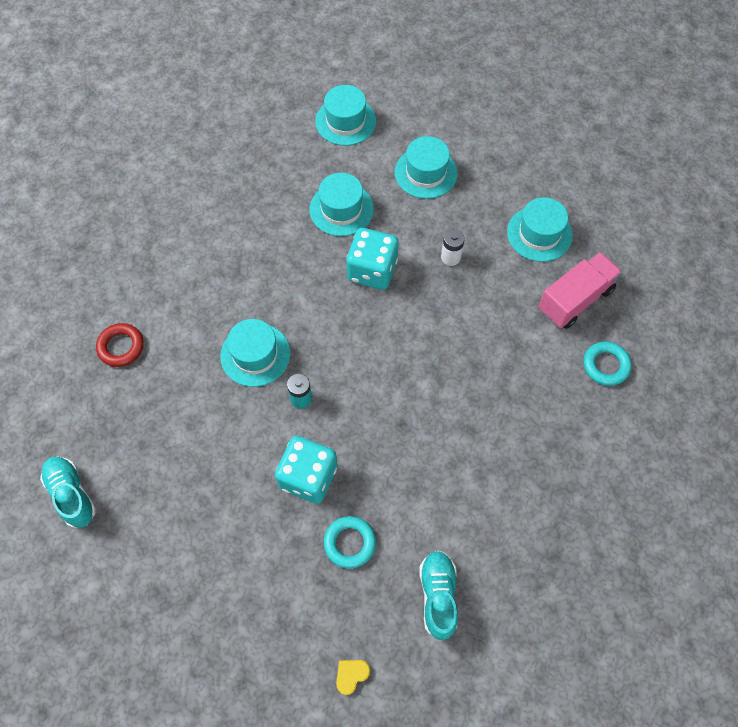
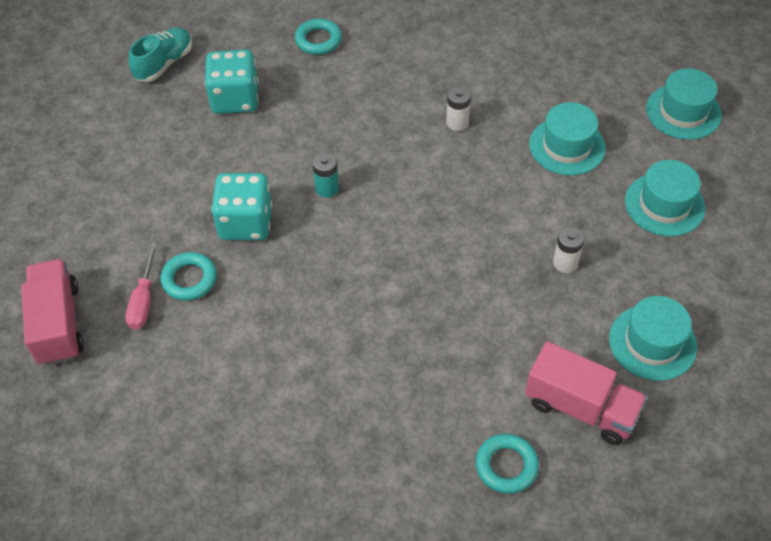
camera: 70 degrees right, 10 degrees down
(121, 347) = (318, 40): red ring -> turquoise ring
(255, 354) = (357, 137): turquoise hat -> none
(278, 274) = (457, 122): none -> white battery
(351, 675) = (58, 324): yellow heart -> pink truck
(356, 589) = (143, 300): none -> pink screwdriver
(372, 270) = (506, 197): turquoise dice -> turquoise dice (235, 99)
(438, 596) = (159, 373): turquoise shoe -> none

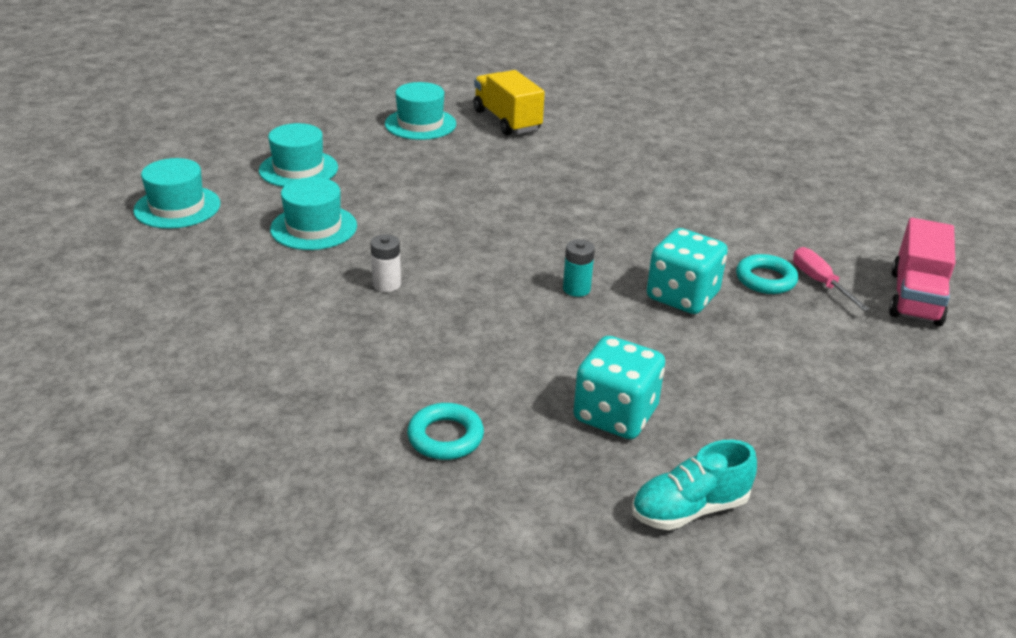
camera: 150 degrees left, 20 degrees down
(143, 300) = (819, 282): pink screwdriver -> pink screwdriver turned 60 degrees counterclockwise
(506, 466) = (584, 120): turquoise ring -> none
(565, 263) = (423, 172): white battery -> none
(581, 407) = (507, 121): pink truck -> yellow truck

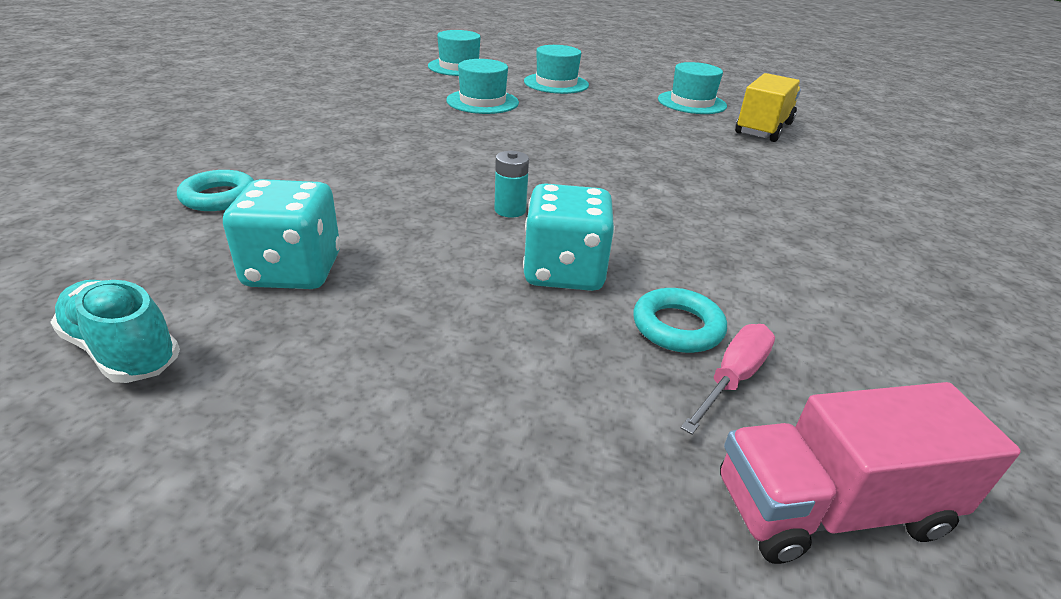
camera: 60 degrees right, 0 degrees up
(387, 284) = (430, 136): white battery -> none

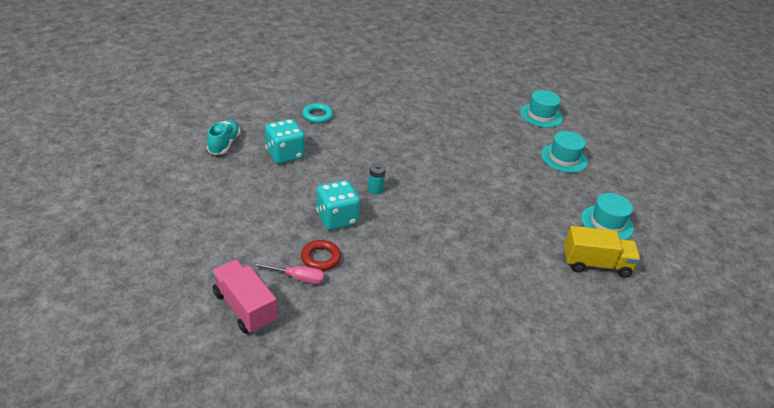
camera: 60 degrees right, 5 degrees up
(482, 102) = (495, 141): turquoise hat -> none
(677, 327) = (320, 258): turquoise ring -> red ring

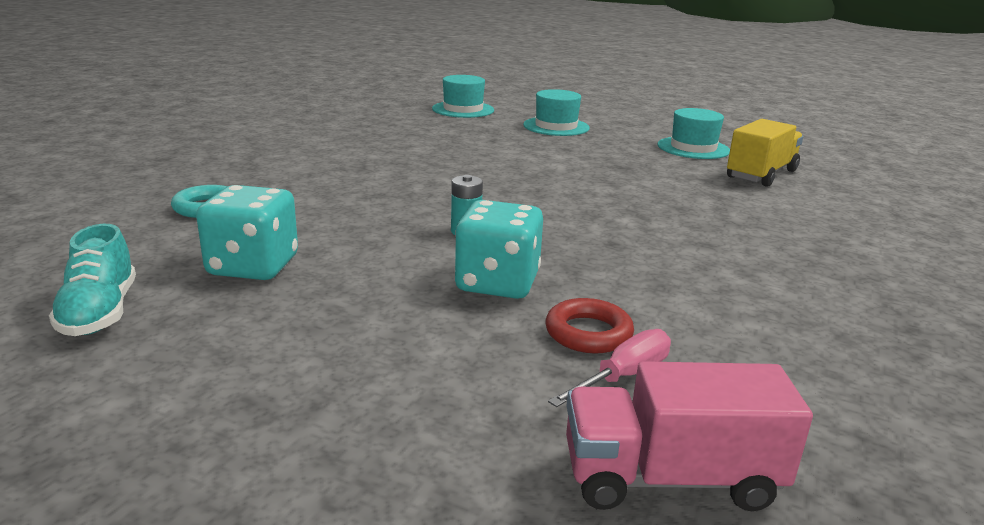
camera: 50 degrees left, 15 degrees down
(224, 144) = (100, 312): turquoise shoe -> turquoise shoe turned 150 degrees counterclockwise

